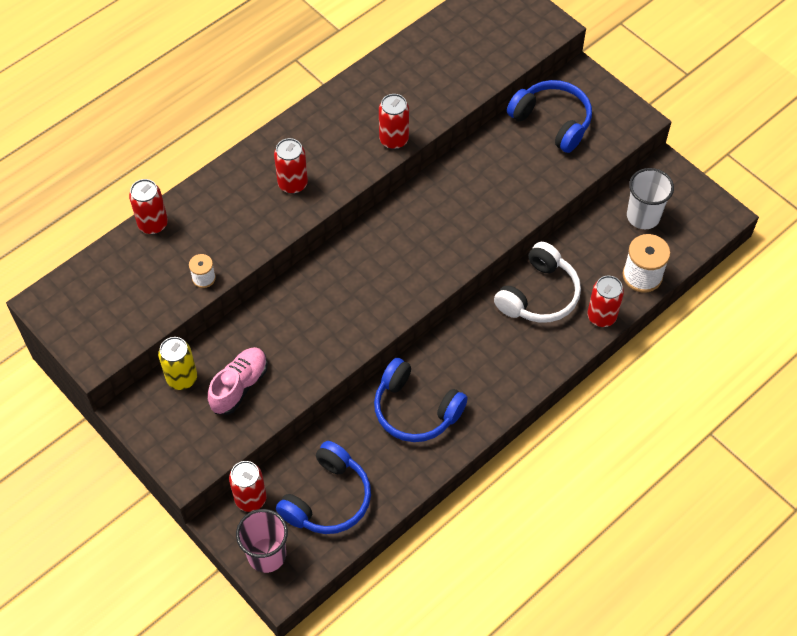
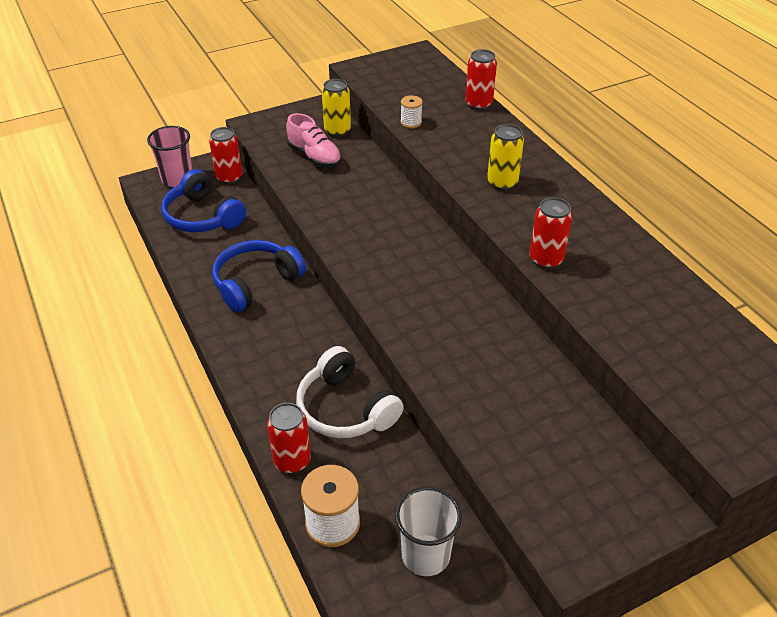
camera: 105 degrees right, 15 degrees down
(293, 184) = (502, 183): red can -> yellow can
(552, 122) = (580, 451): blue headphones -> none

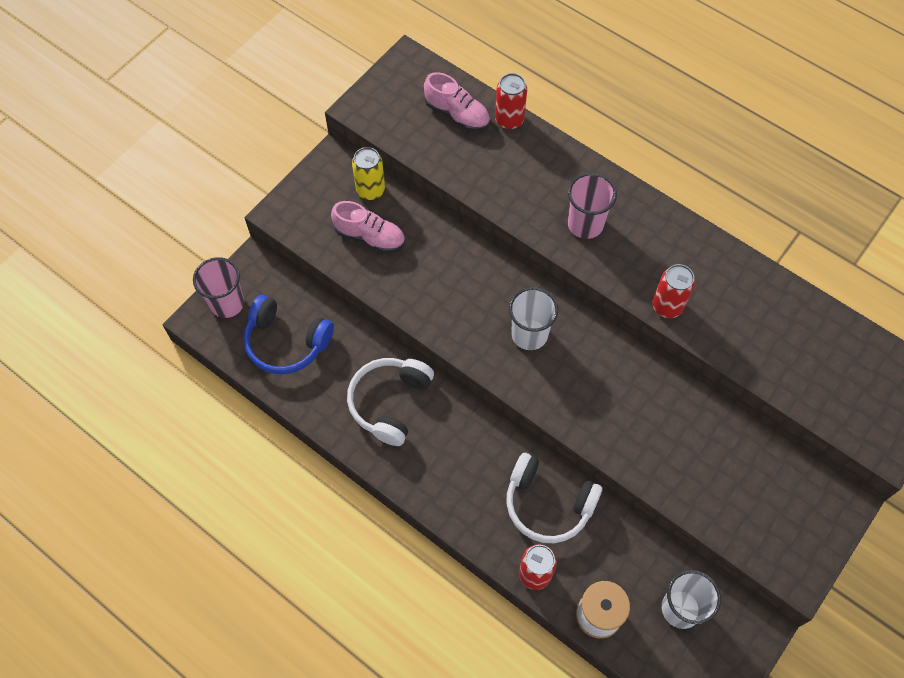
camera: 25 degrees left, 20 degrees up
(229, 177) = (279, 280): red can -> none
(256, 283) = (390, 403): blue headphones -> white headphones
(406, 258) = (529, 334): none -> white cup
(411, 122) = (458, 172): white spool -> none
(436, 90) = (457, 114): none -> pink shoe
(502, 183) = (585, 224): yellow can -> pink cup

